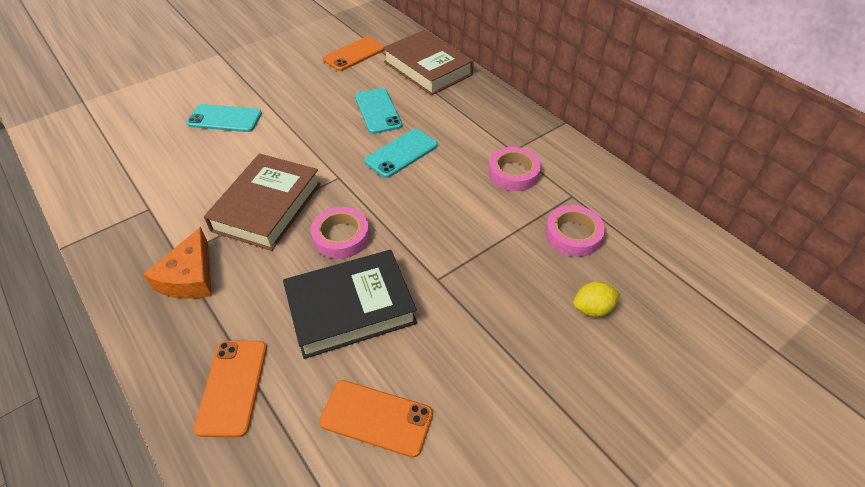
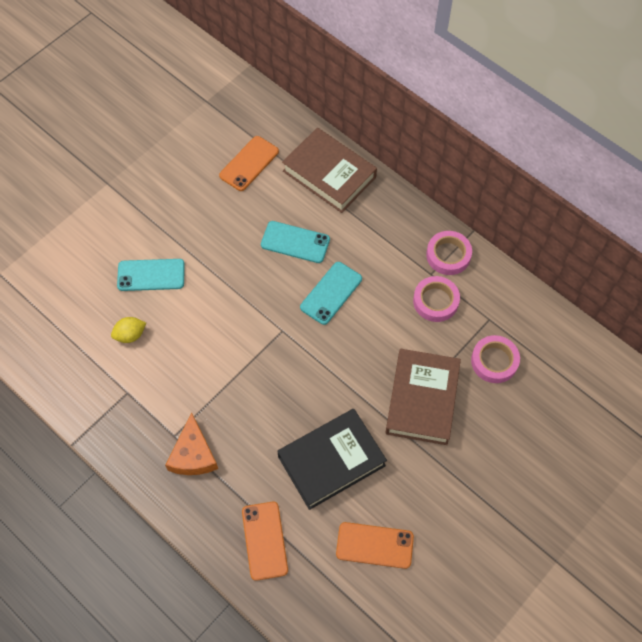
camera: 10 degrees left, 15 degrees up
(267, 207) = (230, 373): brown book -> brown book (422, 399)
(341, 236) = (304, 394): pink tape -> pink tape (448, 255)
(377, 111) = (295, 242): turquoise phone -> turquoise phone turned 45 degrees counterclockwise
(592, 309) = (516, 430): yellow lemon -> yellow lemon (130, 335)

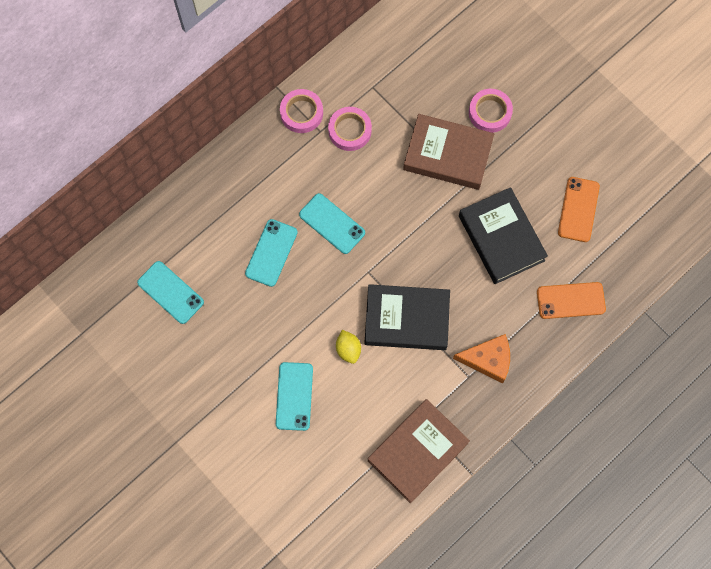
camera: 85 degrees left, 10 degrees up
(130, 335) = (360, 417): yellow lemon -> yellow lemon (348, 349)
(233, 371) = (406, 319): none -> black book
(249, 163) = (170, 292): orange phone -> turquoise phone
(329, 174) = (194, 213): brown book -> brown book (417, 452)
(494, 361) = (415, 89): pink tape -> pink tape (490, 112)

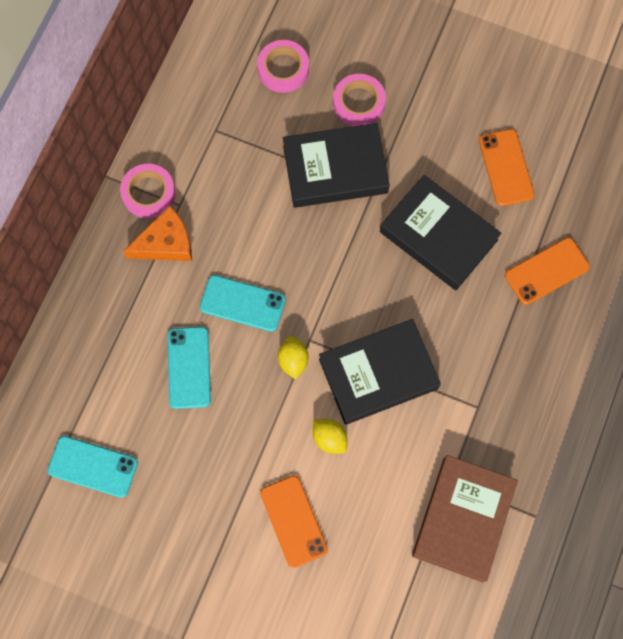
camera: 25 degrees left, 0 degrees up
(294, 396) = (293, 521): turquoise phone -> orange phone
(349, 281) = (293, 360): none -> yellow lemon
(350, 130) = (213, 190): pink tape -> pink tape (283, 69)
(447, 155) = (335, 169): brown book -> black book
(488, 360) = (490, 378): orange cheese -> orange cheese (166, 243)

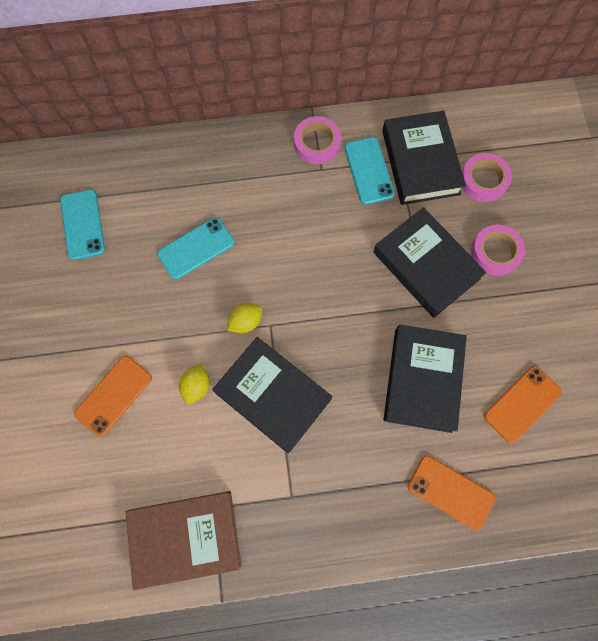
camera: 60 degrees right, 0 degrees up
(166, 243) = (285, 177): orange cheese -> none
(230, 112) = (420, 162): none -> black book
(242, 303) = (270, 258): turquoise phone -> turquoise phone (369, 171)

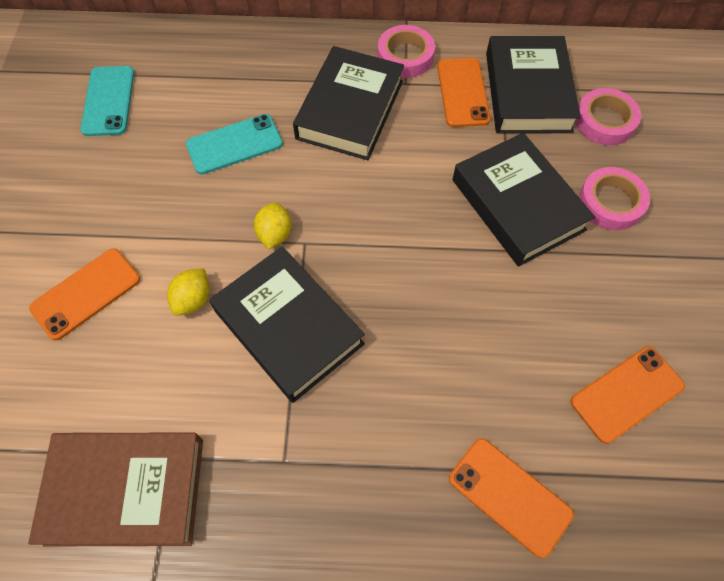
camera: 10 degrees right, 10 degrees down
(246, 322) = (274, 234): yellow lemon -> yellow lemon turned 60 degrees counterclockwise
(369, 171) = (462, 92): turquoise phone -> orange phone
(422, 379) = (492, 340): black book -> black book (350, 109)

